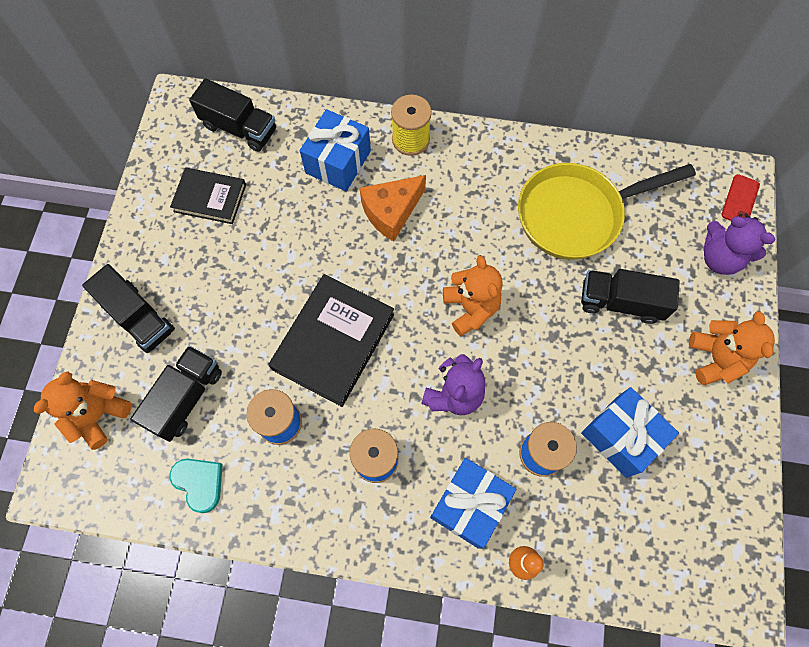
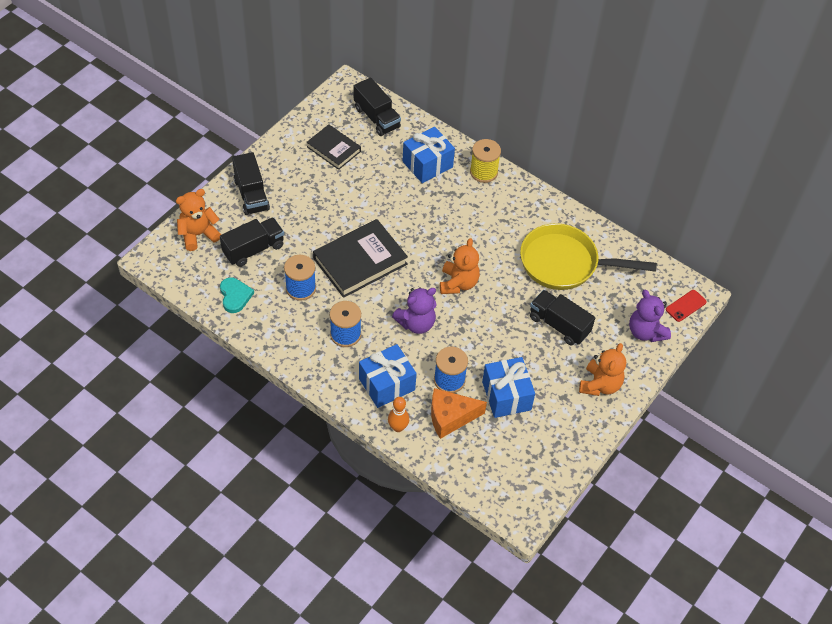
camera: 25 degrees right, 15 degrees down
(391, 212) = (443, 207): orange cheese -> orange cheese (450, 417)

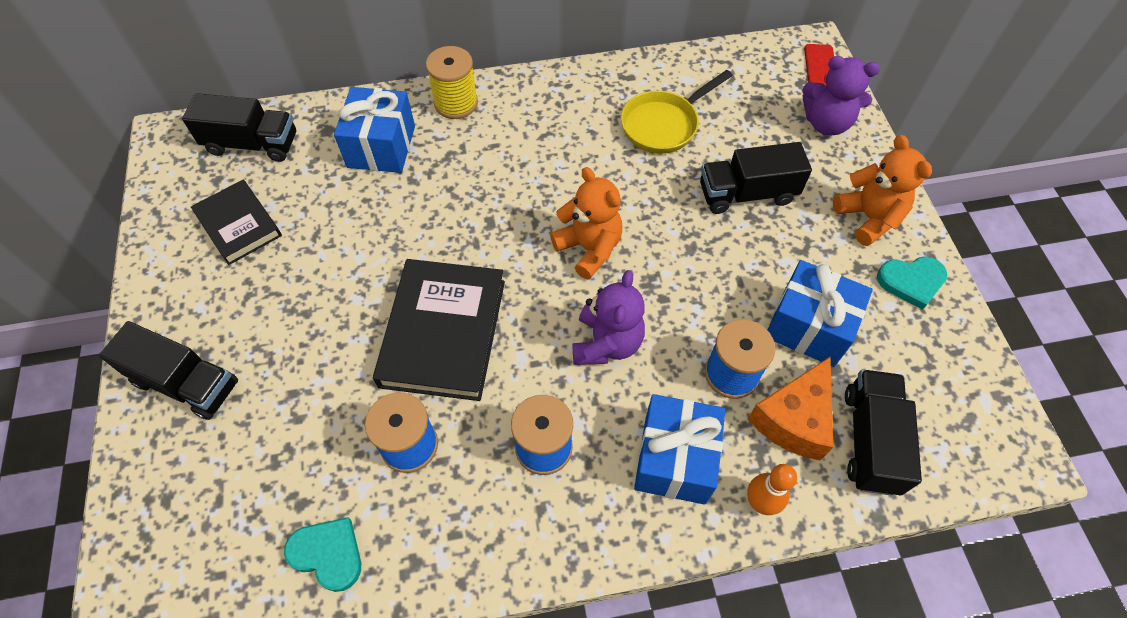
camera: 45 degrees left, 5 degrees up
(198, 234) = (164, 518): orange teddy bear -> none
(253, 249) = (277, 457): black truck -> black truck (870, 440)
(333, 149) = (239, 225): black book -> black book turned 60 degrees clockwise
(565, 263) = (664, 125): yellow pan -> yellow pan, size x0.65
(578, 424) = (911, 282): none -> turquoise heart

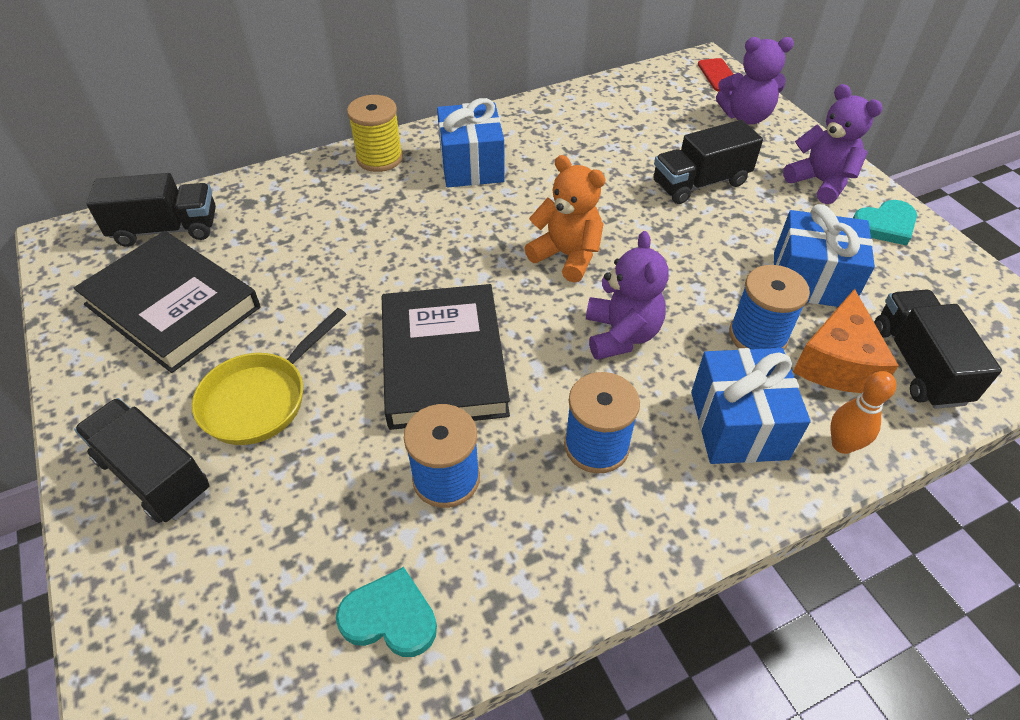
camera: 15 degrees left, 10 degrees down
(186, 383) = (154, 475): black truck -> black truck turned 150 degrees counterclockwise
(239, 225) = (173, 306): black book -> black book, size x1.62
(381, 146) = (313, 207): blue gift -> blue gift (471, 165)
(664, 125) = (595, 142): yellow pan -> yellow pan (261, 398)
(868, 218) = (820, 182): orange teddy bear -> purple teddy bear

